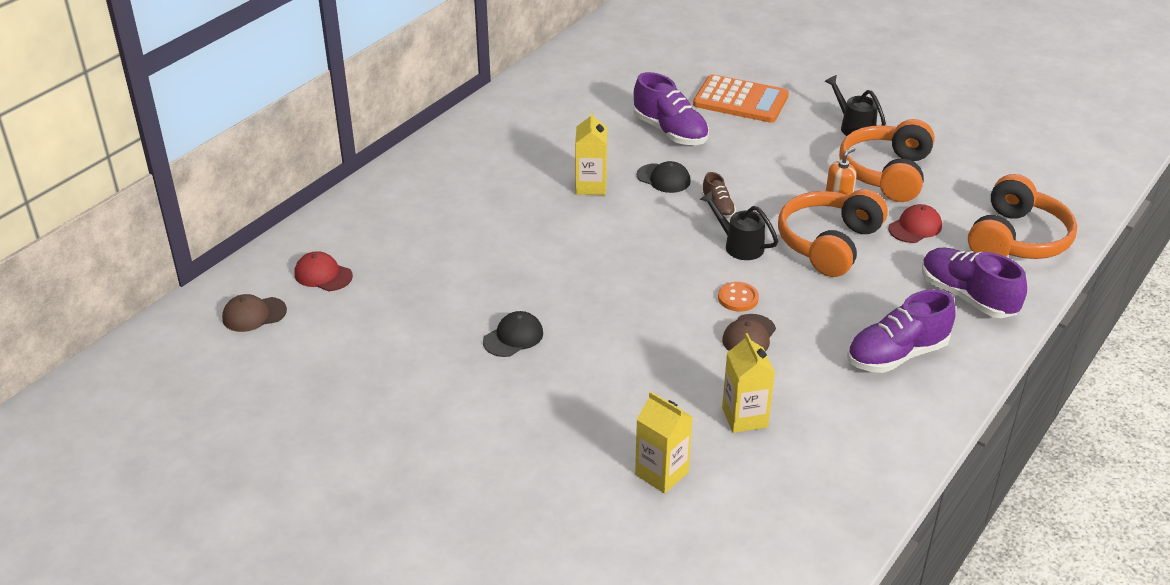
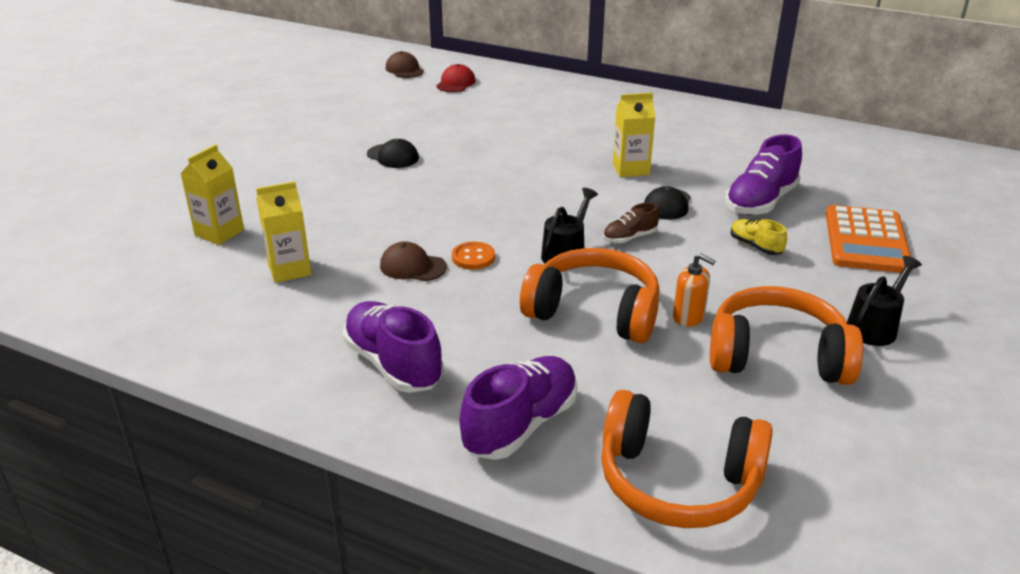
camera: 80 degrees right, 5 degrees down
(741, 150) = (755, 246): none -> yellow shoe
(915, 227) = (661, 380): red cap -> none

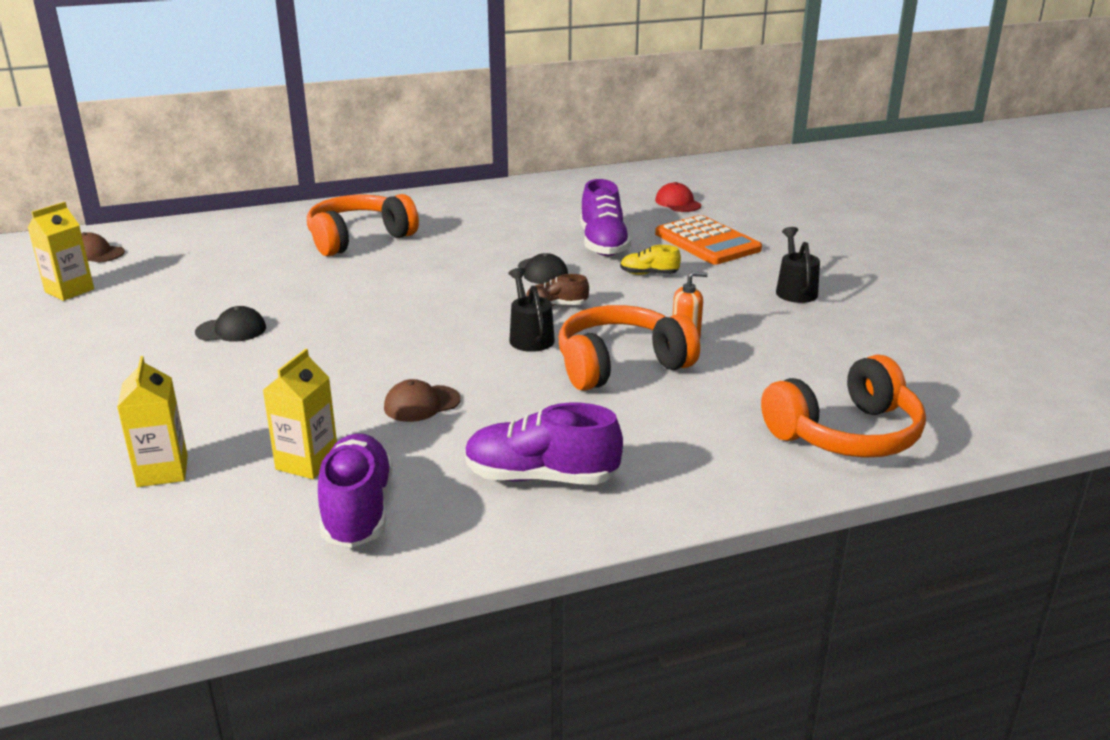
camera: 45 degrees left, 5 degrees down
(456, 83) = (179, 247): red cap -> red cap (678, 203)
(473, 257) = (461, 373): orange button -> none
(520, 425) = (703, 460): purple shoe -> purple shoe (357, 510)
(629, 238) = (556, 305): brown shoe -> brown shoe turned 75 degrees clockwise
(630, 169) = (471, 258): yellow carton -> yellow carton (69, 290)
(777, 356) = (774, 333): orange headphones -> orange headphones (359, 238)

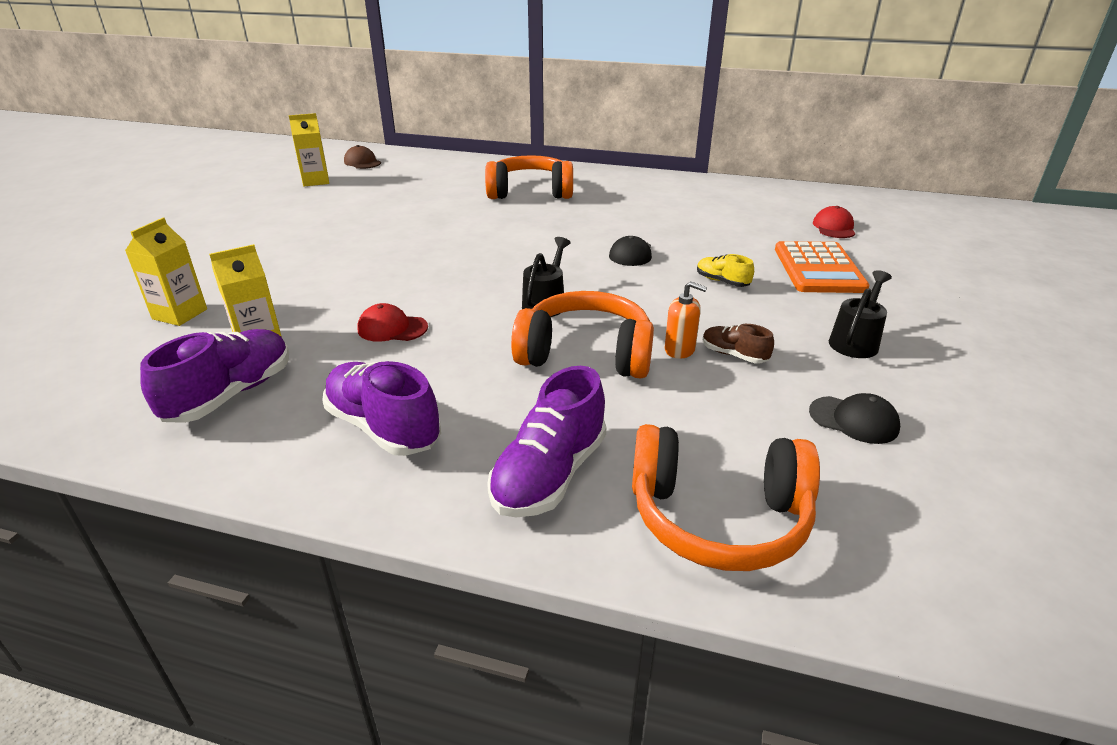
camera: 35 degrees right, 5 degrees up
(231, 330) = (359, 232): black cap -> black cap (854, 420)
(421, 404) = (392, 328): brown cap -> red cap
(556, 305) = (603, 284): brown shoe -> brown shoe (734, 355)
(603, 244) = (714, 245): purple shoe -> purple shoe (549, 474)

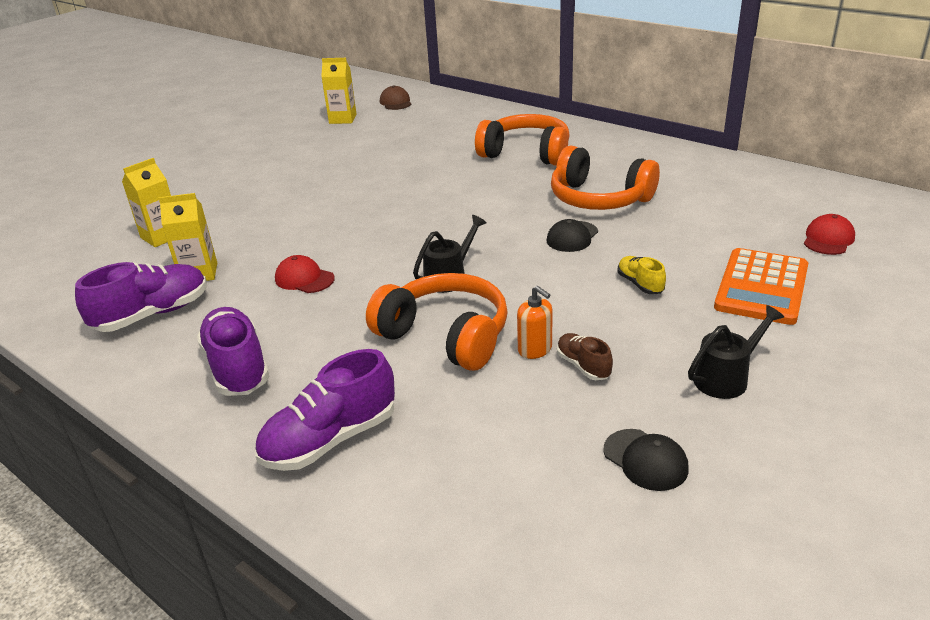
camera: 25 degrees right, 0 degrees up
(718, 517) = (436, 515): orange headphones -> orange headphones (599, 199)

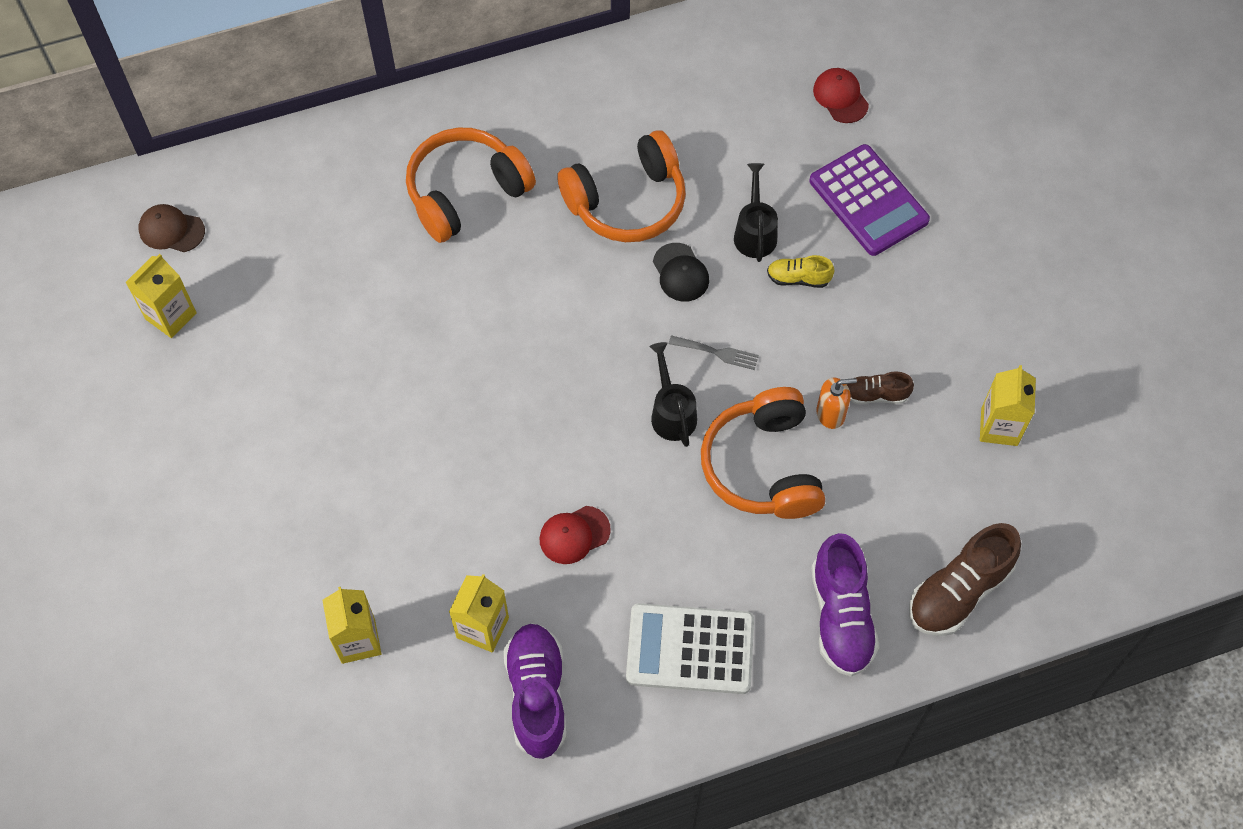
camera: 60 degrees left, 30 degrees up
(237, 367) = (690, 649): purple shoe -> white calculator
(422, 513) = (959, 591): none -> brown shoe
(445, 335) = (763, 466): orange headphones -> orange headphones turned 75 degrees counterclockwise
(525, 276) = (717, 353): none -> grey fork
(645, 460) = (999, 427): black cap -> yellow carton
(727, 378) = (955, 315): black watering can -> black watering can (755, 232)
(761, 287) = (868, 201): orange calculator -> purple calculator

